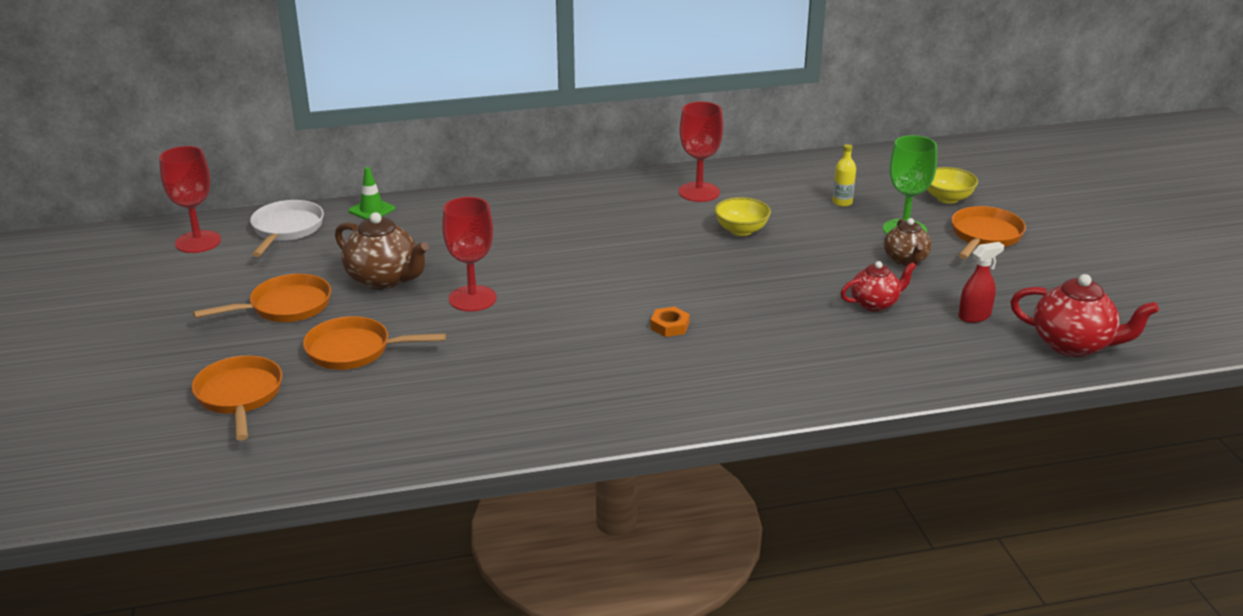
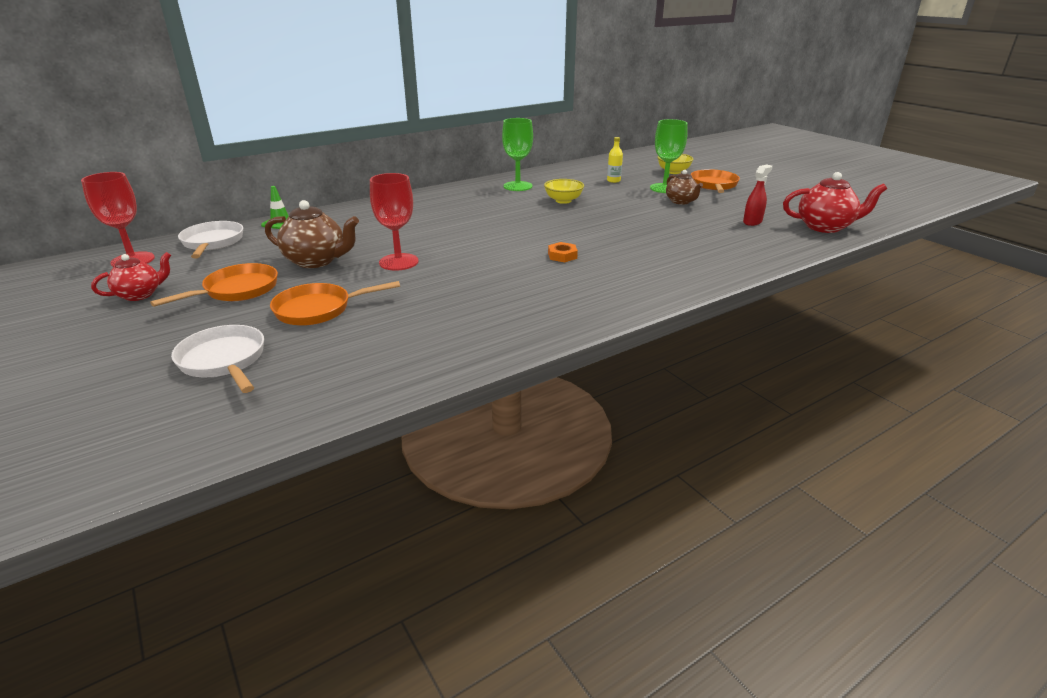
camera: 20 degrees left, 0 degrees up
(239, 396) = (224, 361): orange pan -> white pan
(699, 192) = (517, 186): red goblet -> green goblet
(875, 304) = (686, 224): red teapot -> red teapot (140, 295)

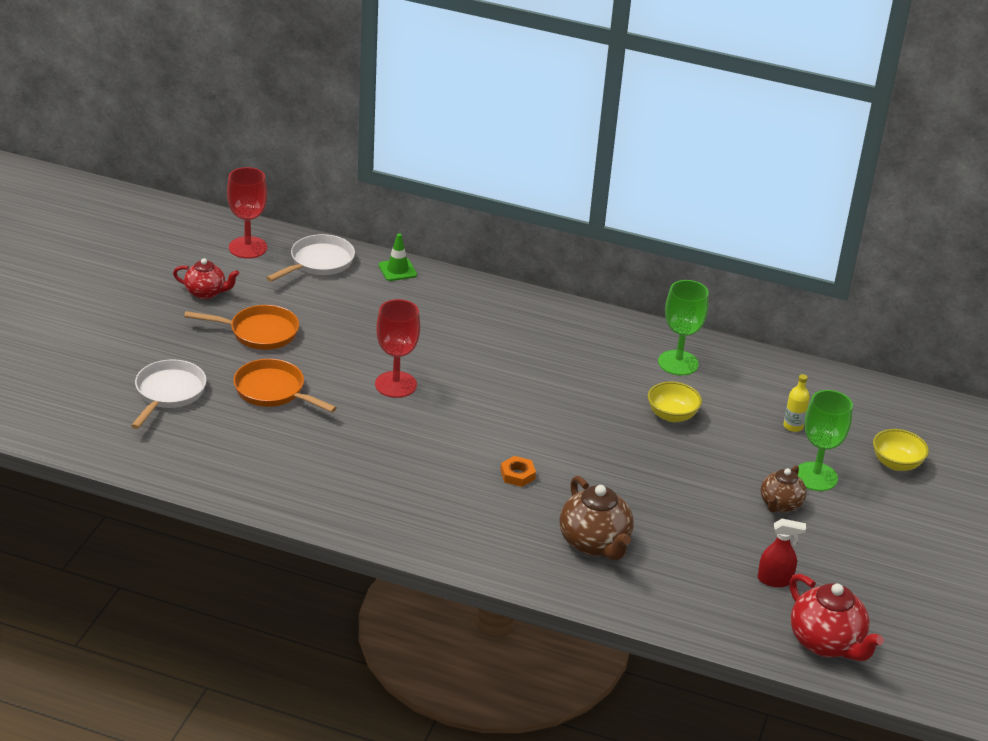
camera: 50 degrees right, 5 degrees up
(316, 261) = (348, 339): brown teapot -> brown teapot (595, 544)
(714, 185) = (882, 514): orange pan -> none

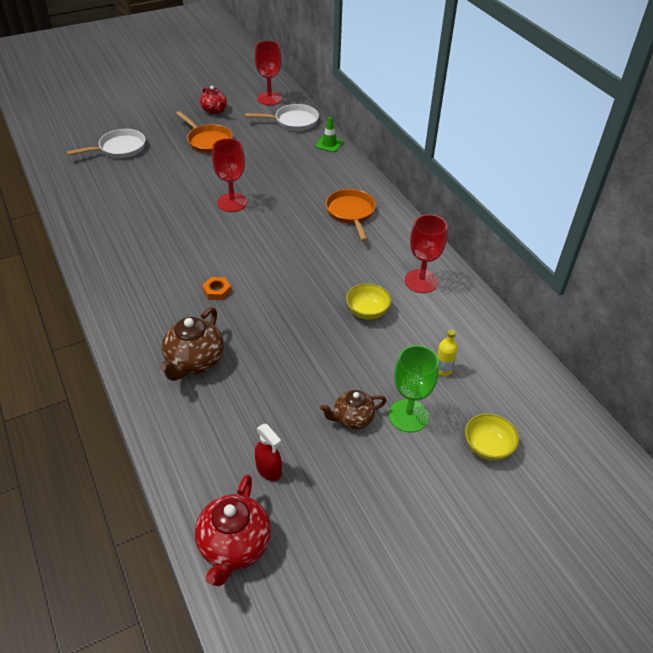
camera: 45 degrees right, 10 degrees up
(273, 391) = (167, 173): orange pan -> orange pan (351, 213)
(678, 363) = (421, 281): green goblet -> red goblet

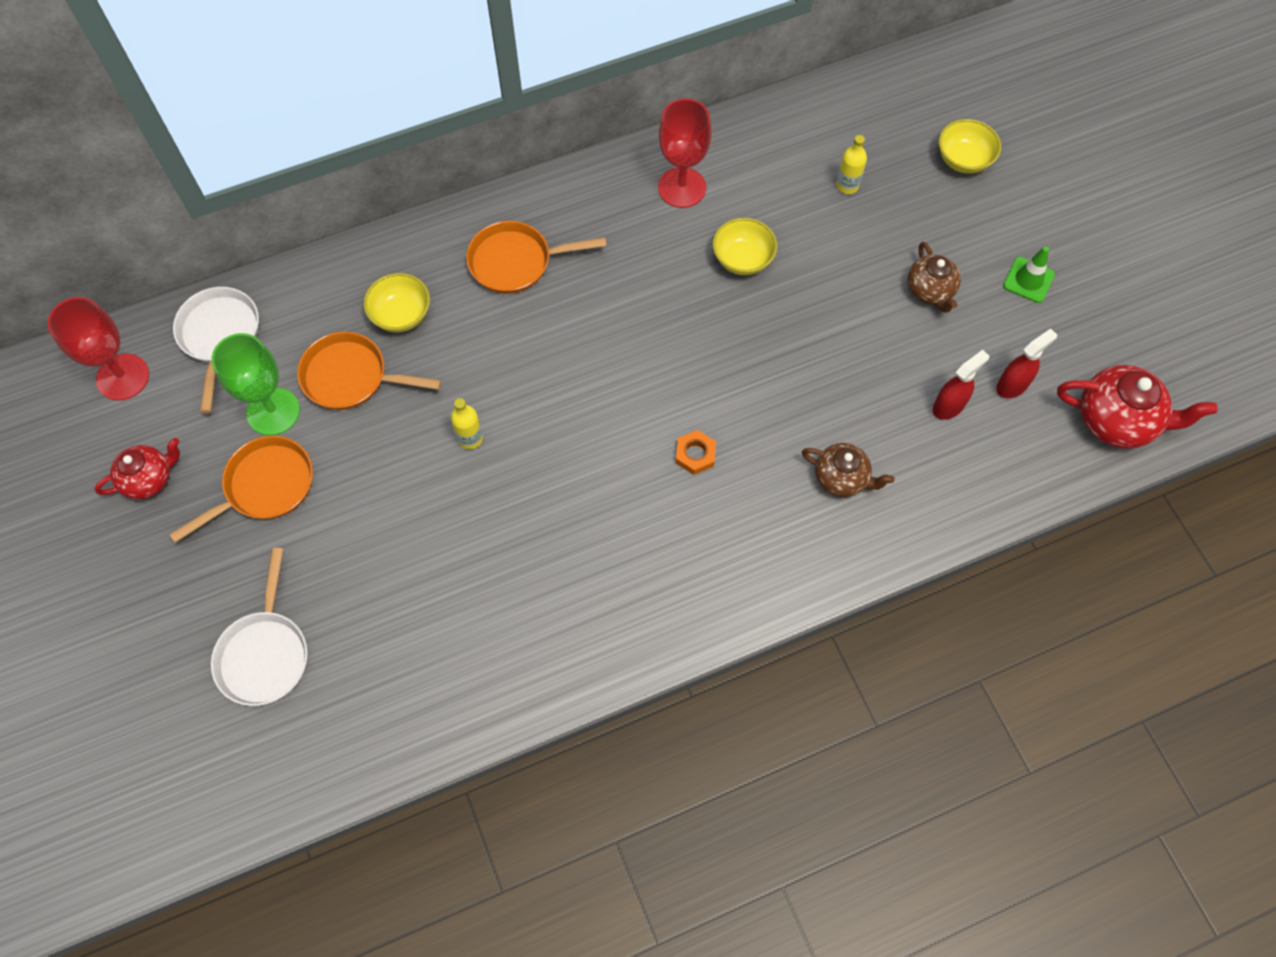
camera: 85 degrees left, 20 degrees up
(119, 148) = (265, 654): white pan -> white pan turned 150 degrees counterclockwise
(194, 362) = (841, 478): brown teapot -> brown teapot, size x0.64
(232, 202) = (470, 438): red goblet -> yellow bottle
(250, 426) = (949, 406): none -> red spray bottle
(270, 161) = (351, 377): none -> orange pan
(310, 175) = (401, 315): none -> yellow bowl
(329, 144) = (309, 281): green traffic cone -> green traffic cone (1028, 280)
(408, 415) = (922, 231): green goblet -> green goblet (273, 411)

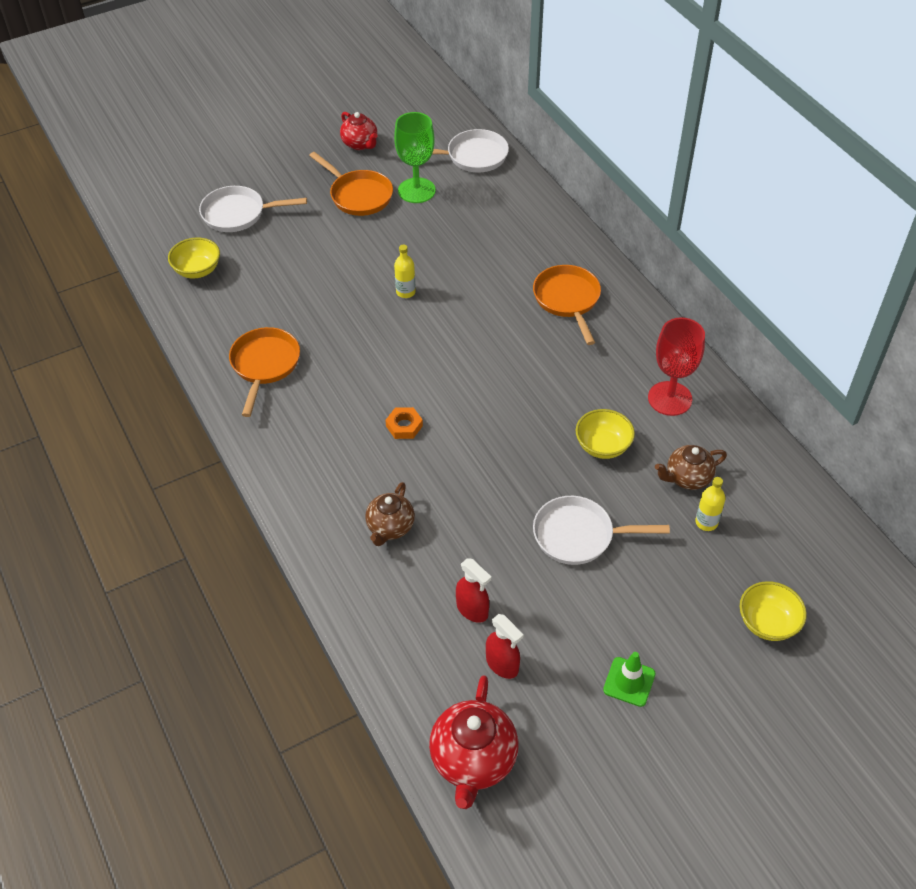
camera: 85 degrees right, 15 degrees down
(123, 377) = (434, 120): red goblet -> none
(351, 377) = (449, 224): orange pan -> orange pan (264, 365)
(401, 315) = (506, 242): yellow bowl -> yellow bowl (197, 270)
(859, 298) = (579, 535): none -> white pan
(930, 291) = (598, 593): brown teapot -> brown teapot (687, 478)

